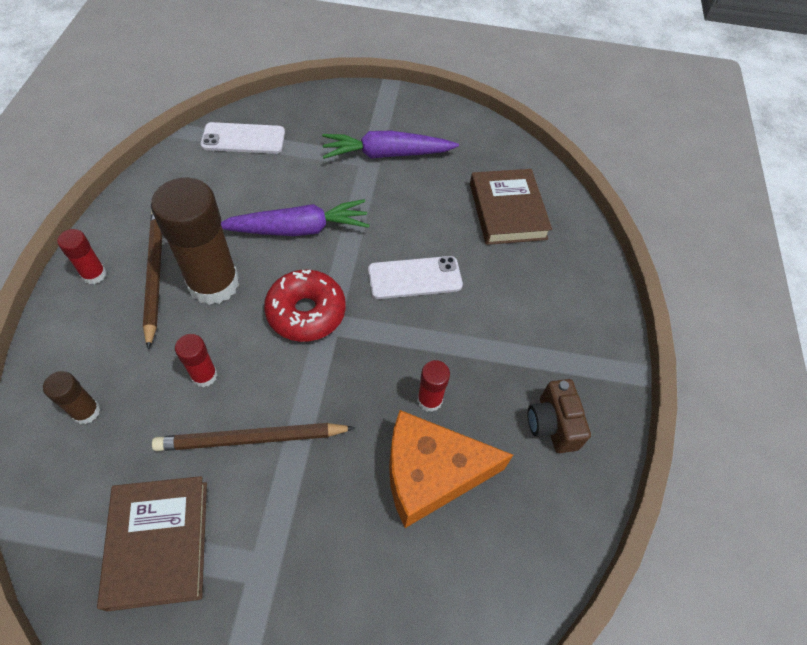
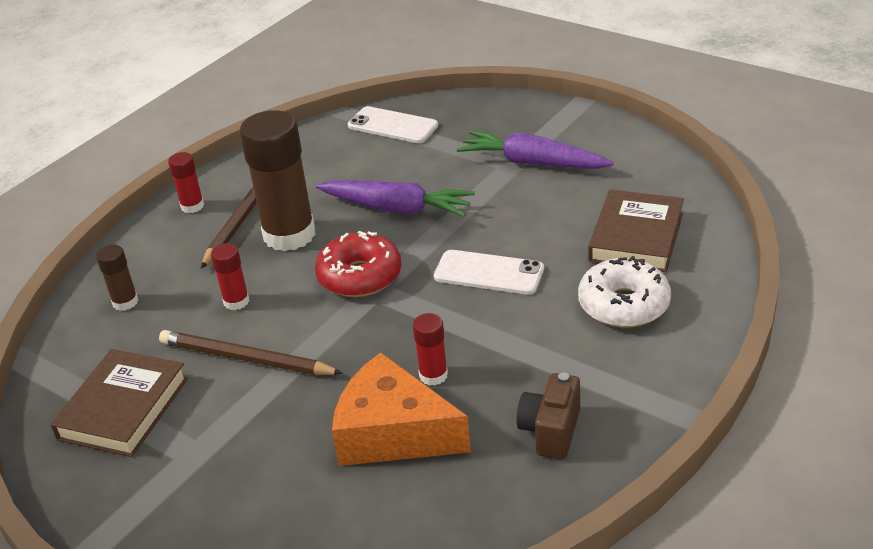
camera: 35 degrees right, 20 degrees down
(535, 280) = (623, 305): none -> white donut

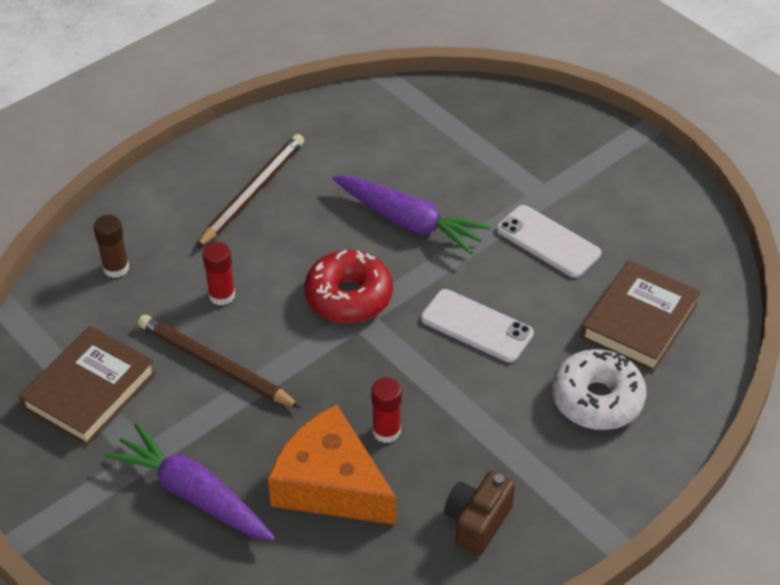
camera: 10 degrees right, 10 degrees up
(192, 206) = (206, 166): red glue stick -> none
(289, 235) = (293, 227): brown glue stick -> none
(392, 126) = (436, 112): white phone -> white phone (548, 242)
(532, 163) = (566, 198): purple carrot -> purple carrot (193, 494)

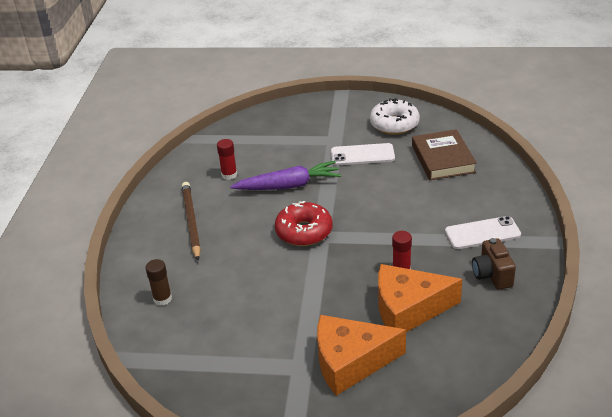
camera: 40 degrees left, 10 degrees down
(89, 390) = (228, 360): brown book -> none
(193, 494) = (350, 362): purple carrot -> orange cheese
(216, 365) = (280, 302): brown pencil -> none
(222, 295) = (239, 272): red glue stick -> red glue stick (229, 175)
(476, 326) = (379, 204): white phone -> white phone (482, 233)
(597, 399) = (469, 197): white donut -> white donut (394, 124)

